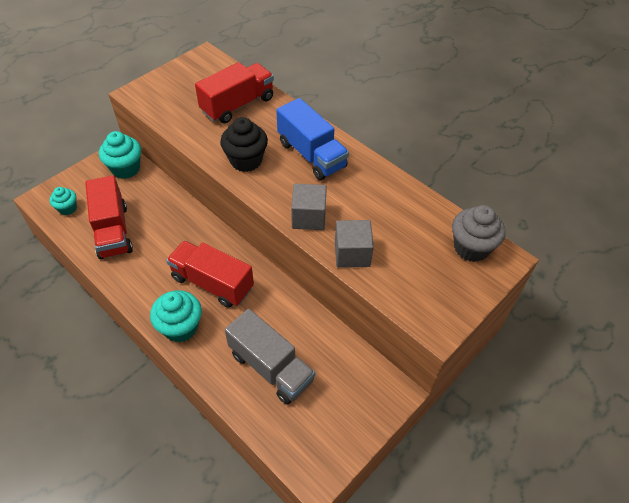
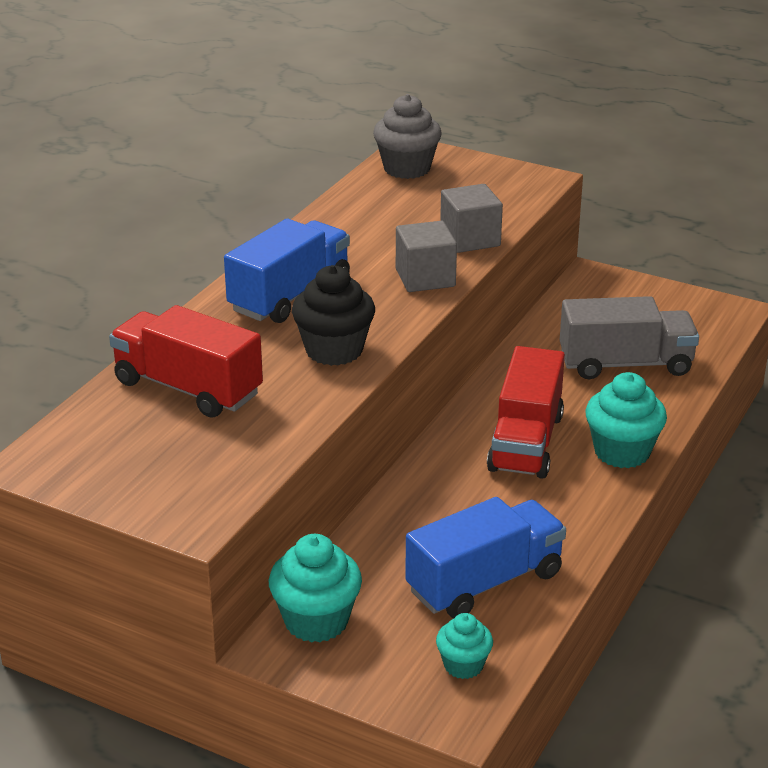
camera: 105 degrees left, 20 degrees down
(113, 231) = (484, 582): red truck -> blue truck
(271, 367) = (625, 364): grey truck -> grey truck turned 60 degrees clockwise

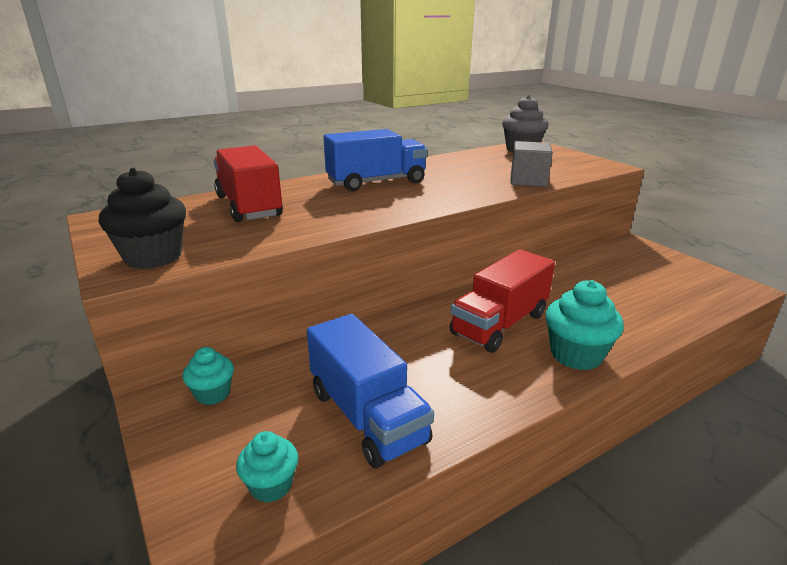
camera: 30 degrees right, 5 degrees down
(316, 621) = (213, 394): turquoise cupcake -> turquoise cupcake, size x0.60
(334, 350) = (365, 210): black cupcake -> black cupcake (153, 257)
(425, 278) = (474, 191): grey cube -> none
(484, 582) = (367, 416): blue truck -> blue truck turned 60 degrees clockwise
(625, 364) = (623, 297): grey truck -> none

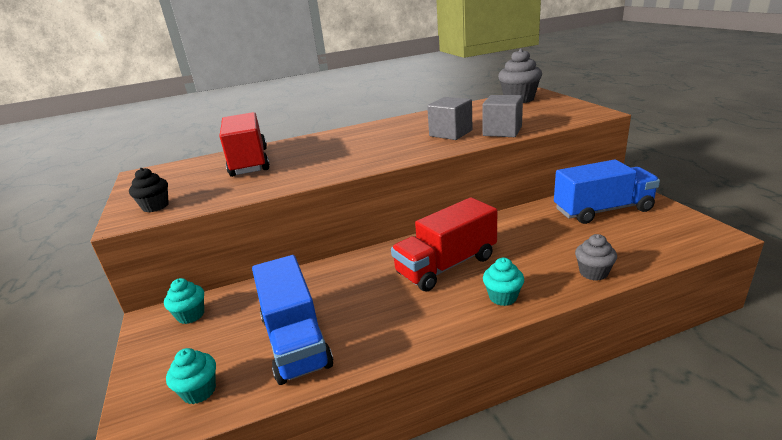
camera: 15 degrees right, 0 degrees up
(153, 257) = (155, 206): black cupcake -> black cupcake, size x0.60
(376, 182) = (365, 137): blue truck -> blue truck (602, 210)
(473, 181) = (450, 133): none -> grey cube
(576, 355) = (503, 297): turquoise cupcake -> turquoise cupcake, size x0.60
(652, 327) = (593, 273): none -> grey cupcake

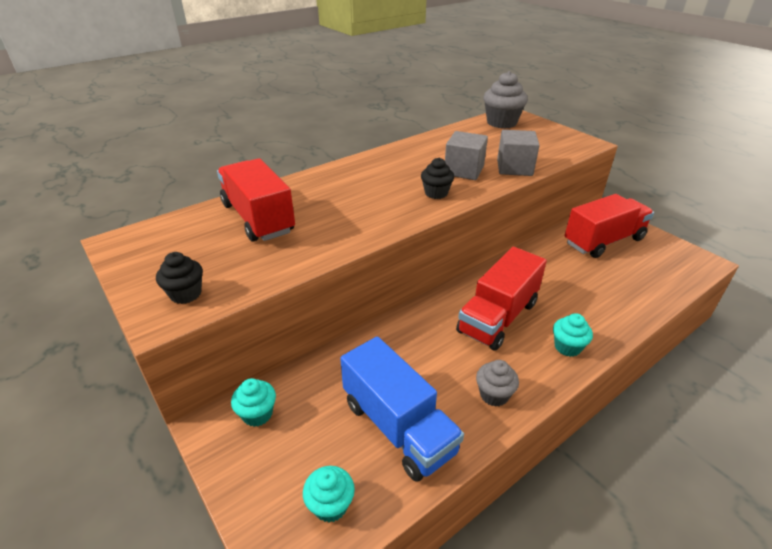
camera: 20 degrees left, 10 degrees up
(410, 149) = (436, 193): none -> black cupcake
(593, 273) = (629, 311): grey cupcake -> grey cupcake (494, 395)
(602, 210) = (603, 241): blue truck -> red truck

